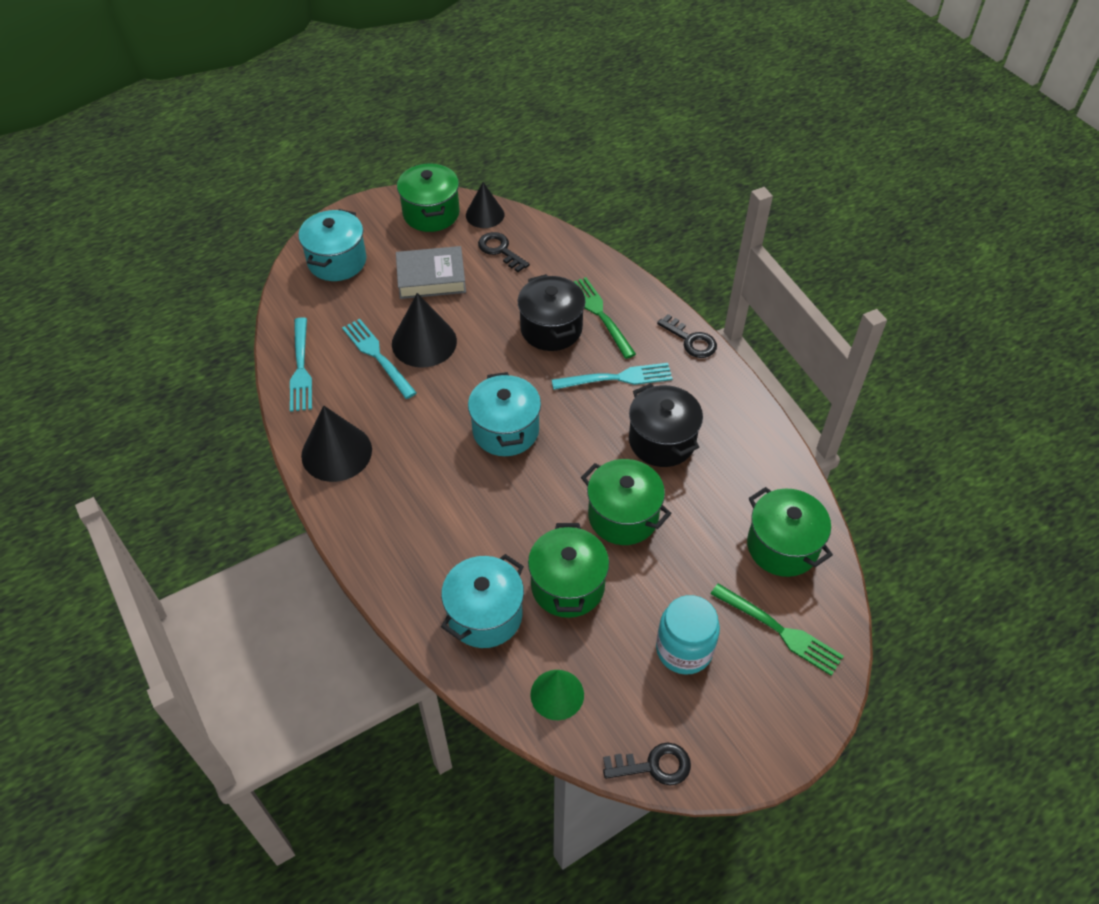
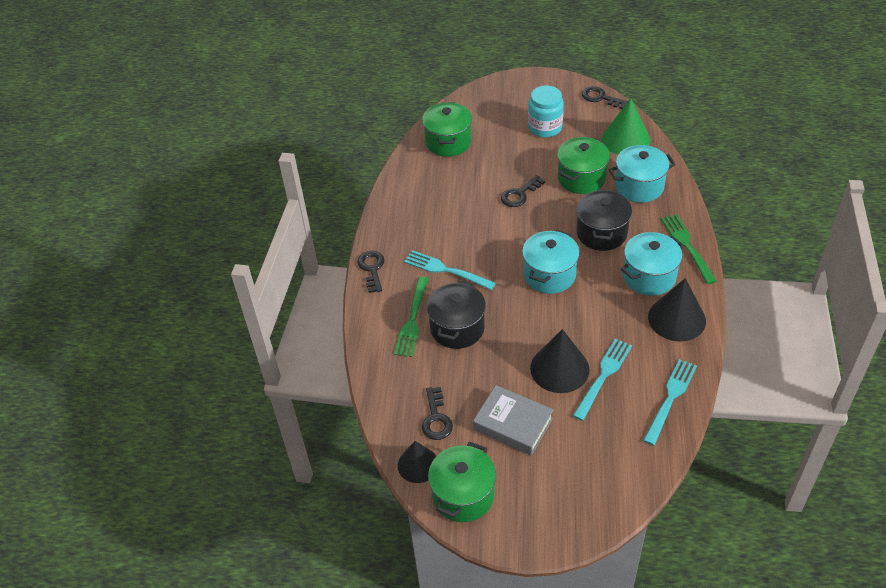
camera: 140 degrees left, 5 degrees down
(337, 261) = (583, 490): turquoise pot -> turquoise pot (649, 276)
(377, 356) = (603, 376): turquoise fork -> turquoise fork turned 150 degrees counterclockwise
(557, 694) = (626, 139): green cone -> green cone, size x1.52
(623, 516) = (519, 194): green pot -> black key
(662, 441) = (457, 220): black pot -> black pot (601, 233)
(780, 630) = (489, 113): green fork -> green fork (687, 246)

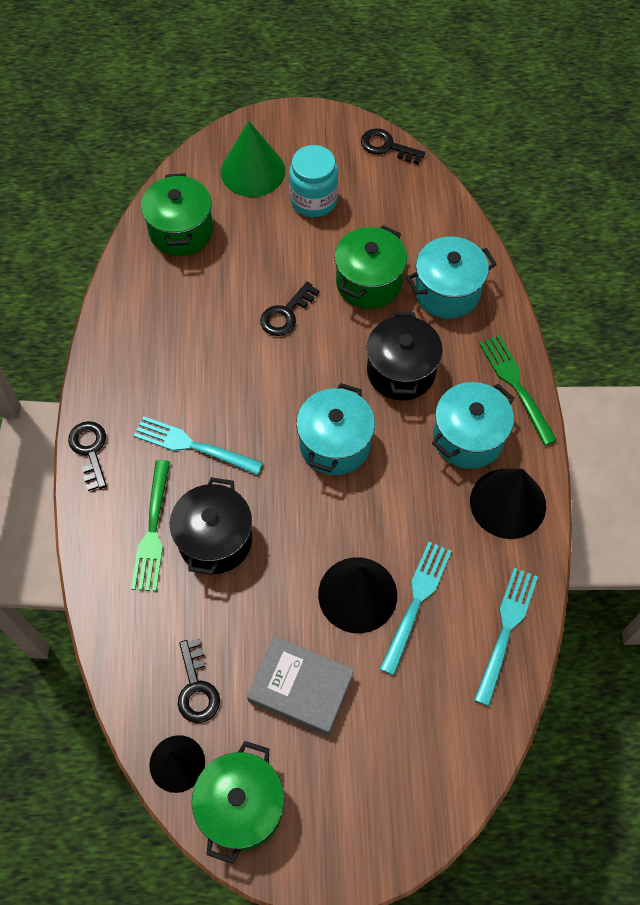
camera: 10 degrees left, 15 degrees up
(626, 139) = (425, 215): green cone -> green cone (253, 171)

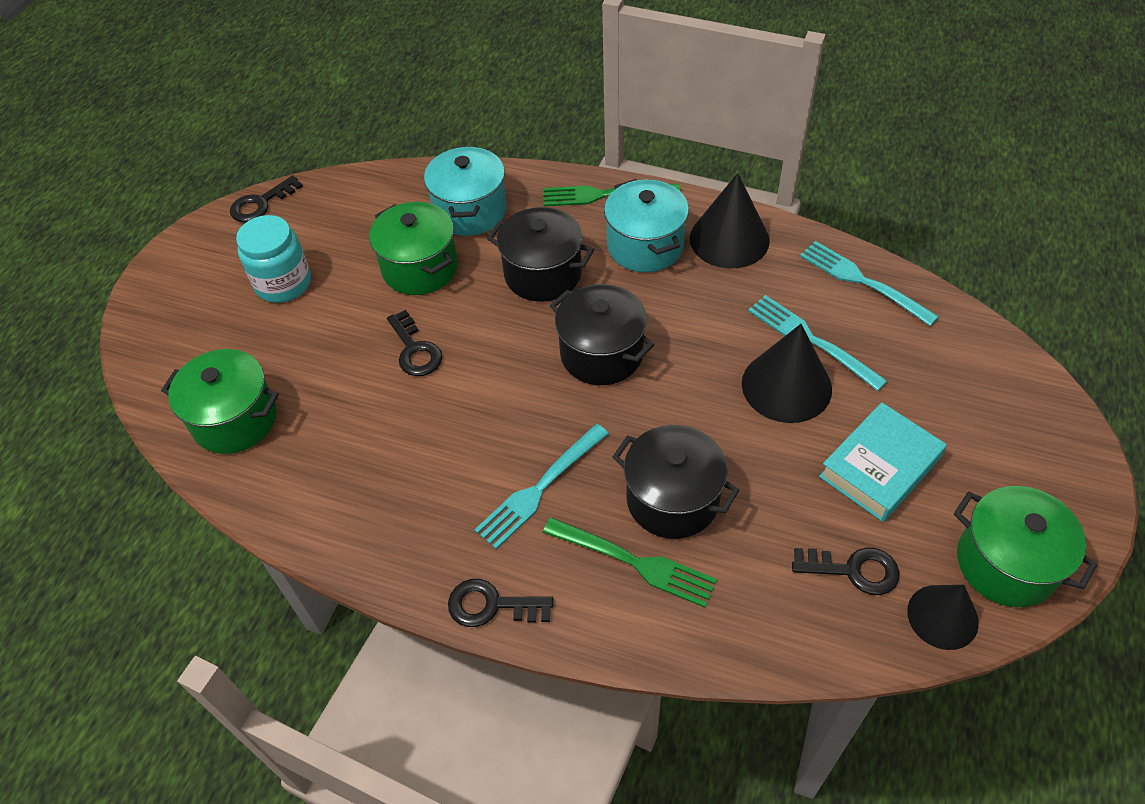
camera: 65 degrees left, 10 degrees down
(253, 171) = (202, 326): green cone -> none
(301, 688) = (880, 467): grey book -> turquoise book
(335, 444) = (601, 354): turquoise pot -> black pot

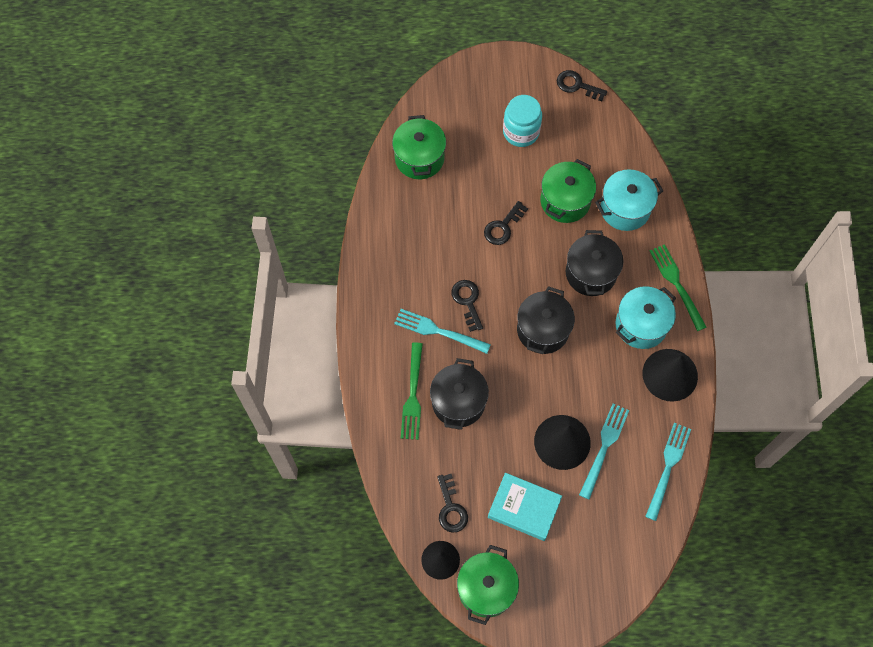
camera: 65 degrees right, 15 degrees up
(491, 605) = (362, 334): black key -> black key (467, 301)

